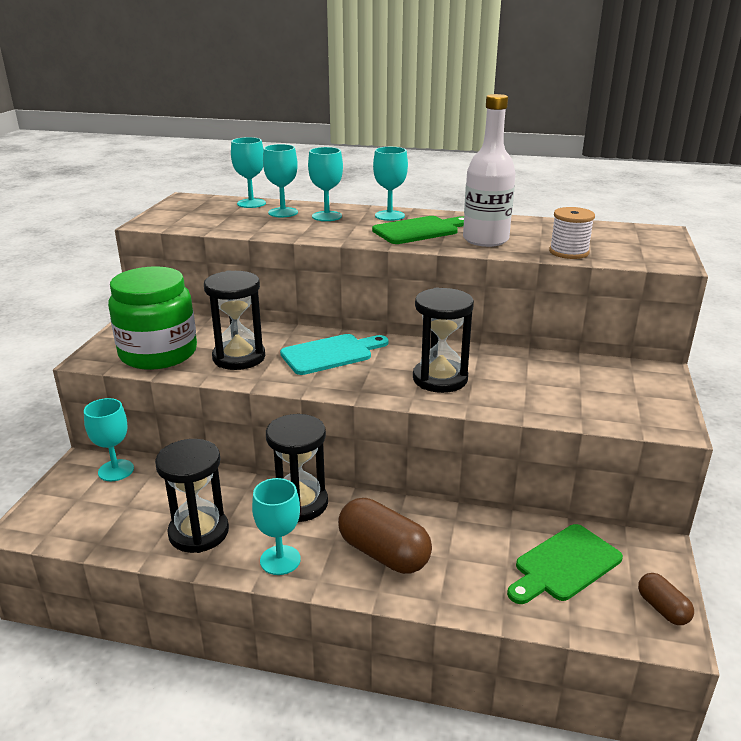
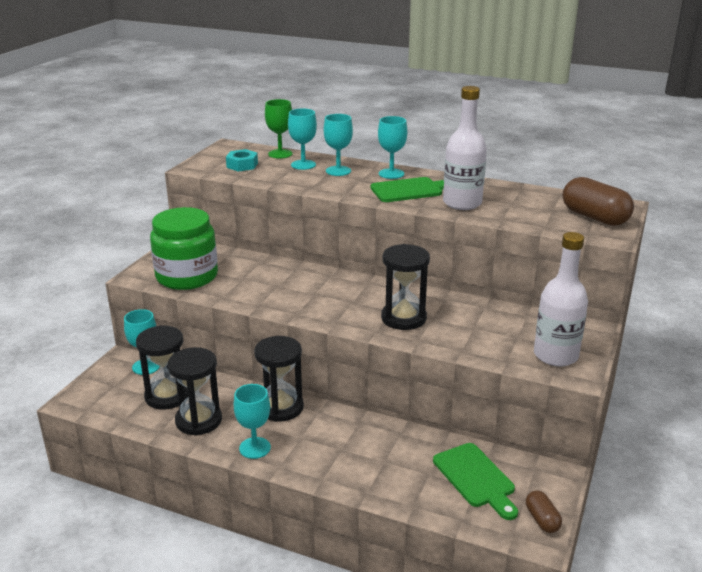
camera: 10 degrees right, 0 degrees up
(209, 217) = (242, 165): none -> turquoise nut
(239, 357) = (248, 286): black hourglass -> black hourglass (167, 396)
(251, 203) = (280, 154): turquoise goblet -> green goblet
(331, 354) = (322, 289): turquoise cutting board -> none
(383, 553) = (335, 452): brown capsule -> brown capsule (594, 217)
(564, 565) = (476, 478): green cutting board -> green cutting board turned 90 degrees counterclockwise
(569, 252) = (527, 220): white spool -> none
(634, 405) = (555, 355): none -> white bottle

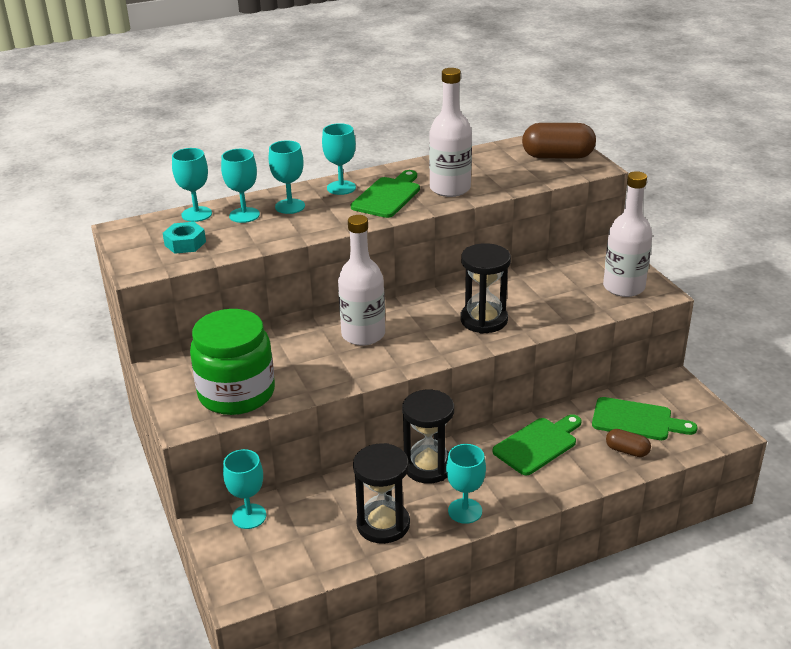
camera: 45 degrees left, 5 degrees up
(167, 396) = (318, 526): black hourglass -> none
(280, 154) = (196, 214): green goblet -> turquoise goblet
(312, 285) = (363, 334): none -> white bottle
(373, 443) = (538, 444): none -> green cutting board
(542, 520) = (710, 419): brown capsule -> brown capsule (627, 451)

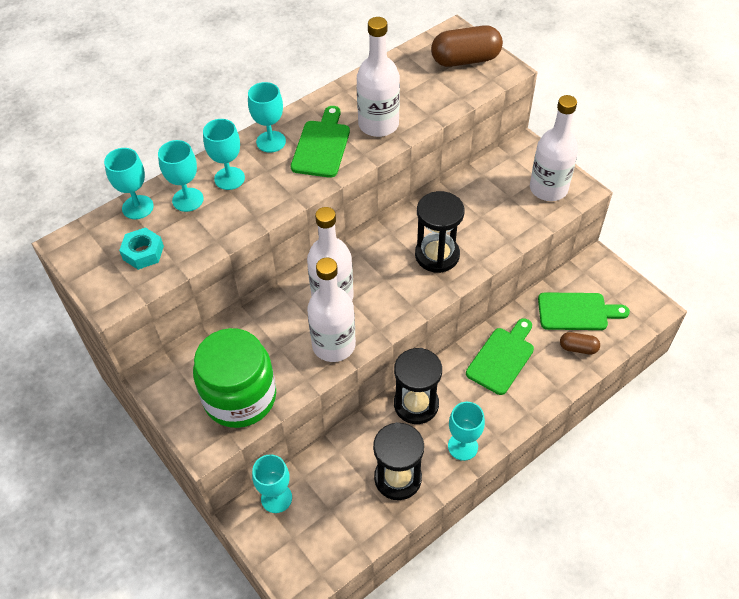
camera: 15 degrees left, 20 degrees up
(347, 370) = (334, 345): none -> white bottle

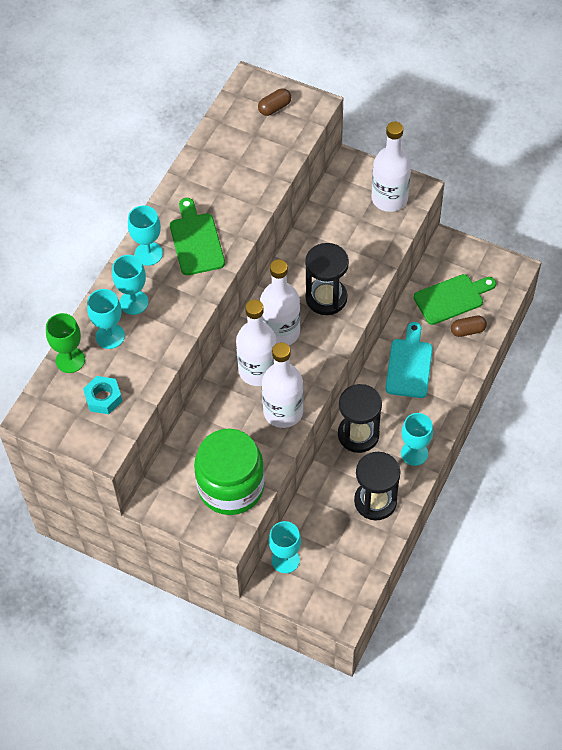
camera: 25 degrees left, 5 degrees up
(137, 207) = (70, 360): turquoise goblet -> green goblet
(378, 124) = (233, 201): white bottle -> white bottle (280, 332)
(465, 60) = (274, 108): brown capsule -> brown capsule, size x0.54
(502, 358) = (409, 365): green cutting board -> turquoise cutting board

